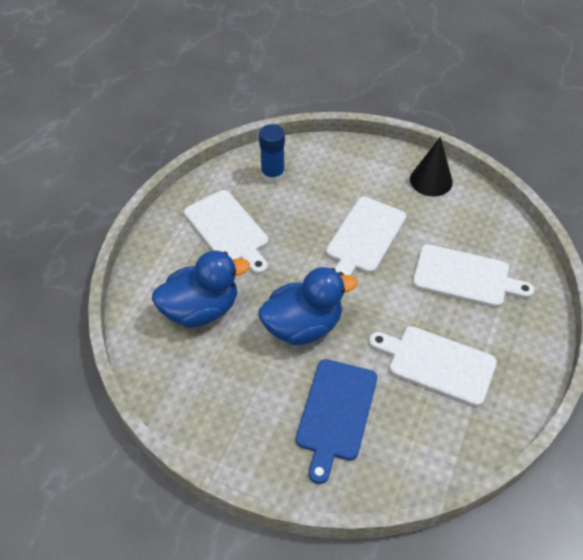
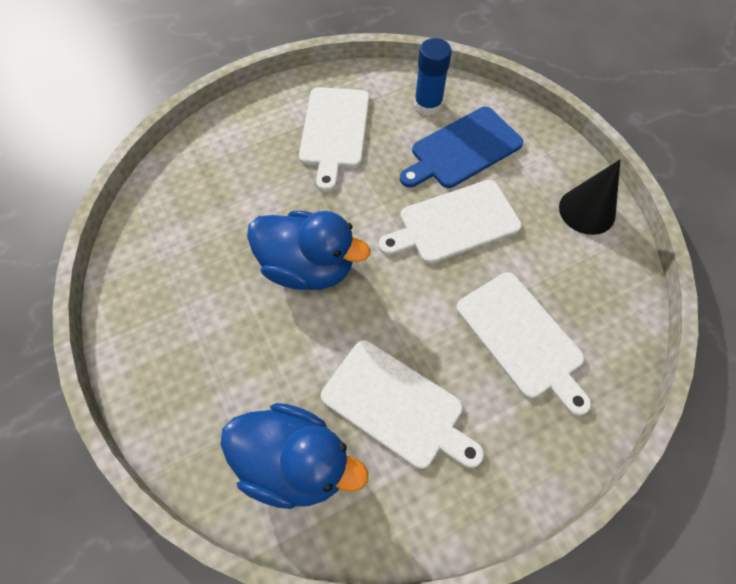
camera: 40 degrees right, 10 degrees up
(201, 309) = (238, 187): blue duck -> blue duck (295, 462)
(335, 414) = (249, 375): blue cutting board -> blue cutting board (462, 149)
(437, 364) = (397, 406): white cutting board -> white cutting board turned 150 degrees clockwise

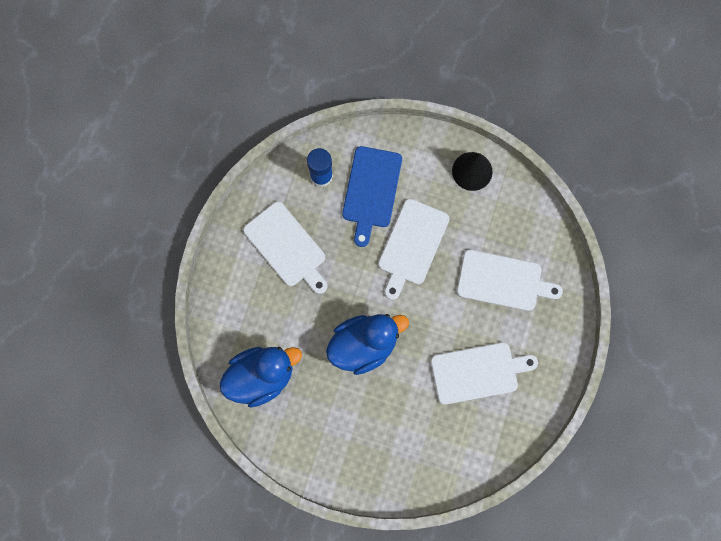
camera: 45 degrees left, 15 degrees up
(295, 462) = (459, 442): blue duck -> blue duck (261, 376)

